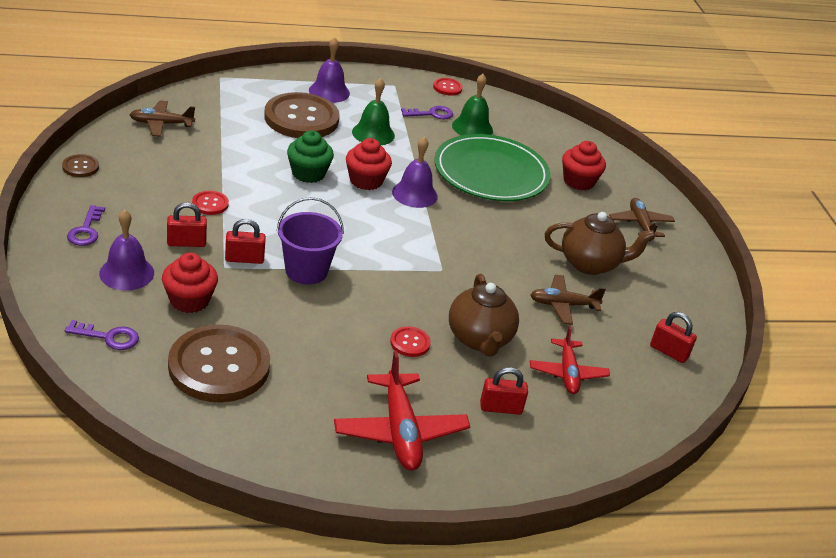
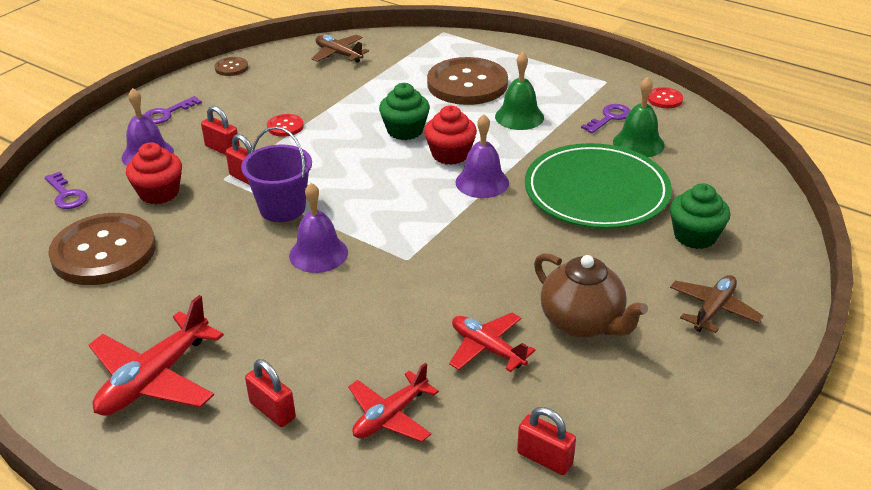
camera: 50 degrees right, 0 degrees up
(329, 92) = (528, 69): purple bell -> purple bell (318, 253)
(410, 343) = (279, 308): red button -> none
(431, 114) = (609, 118): purple key -> purple key turned 75 degrees counterclockwise
(479, 339) = (348, 338): brown teapot -> none
(563, 305) = (487, 348): brown plane -> red plane
(578, 181) = (695, 236): red cupcake -> green cupcake
(668, 352) = (544, 458): red padlock -> red padlock turned 45 degrees counterclockwise

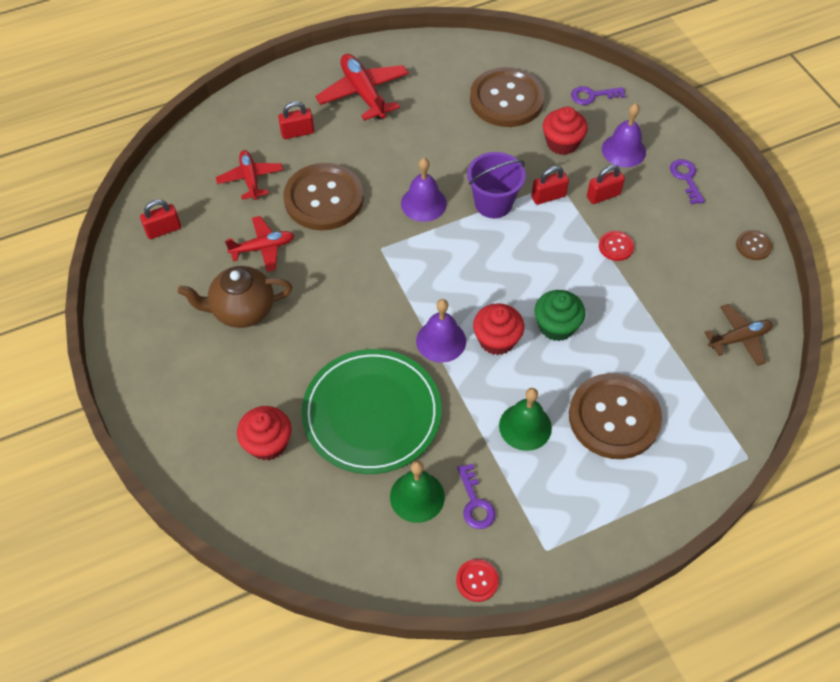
camera: 120 degrees right, 20 degrees up
(371, 332) = (324, 198): none -> brown button
(695, 236) = (268, 443): green cupcake -> red cupcake
(713, 310) = (190, 394): brown plane -> none

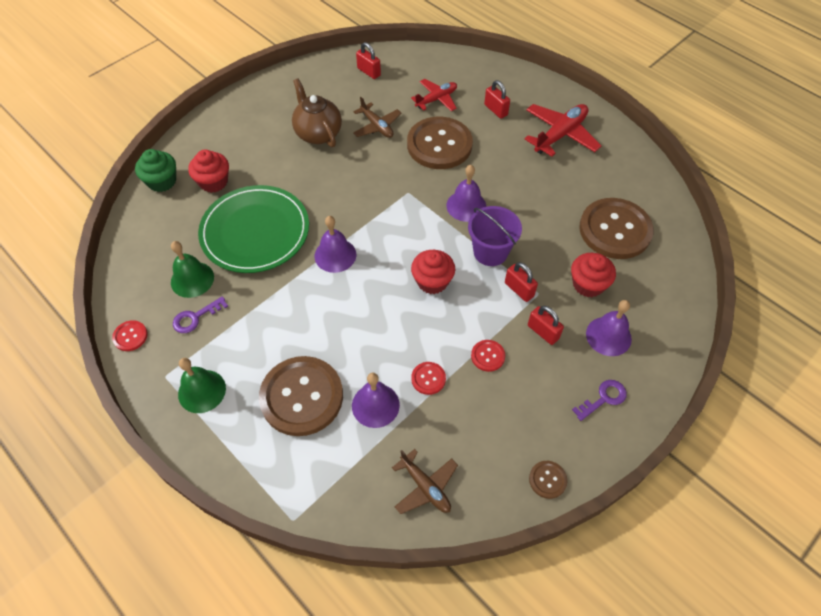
camera: 70 degrees right, 0 degrees up
(263, 248) = (377, 126): red plane -> brown plane
(496, 340) = (350, 292): red cupcake -> red cupcake (432, 281)
(525, 426) = (273, 333): green bell -> green bell (202, 391)
(556, 326) = (380, 331): green cupcake -> green cupcake (162, 181)
(592, 95) = (663, 294): purple key -> none
(626, 302) = (428, 378): none -> red button
(642, 354) = (375, 405): none -> purple bell

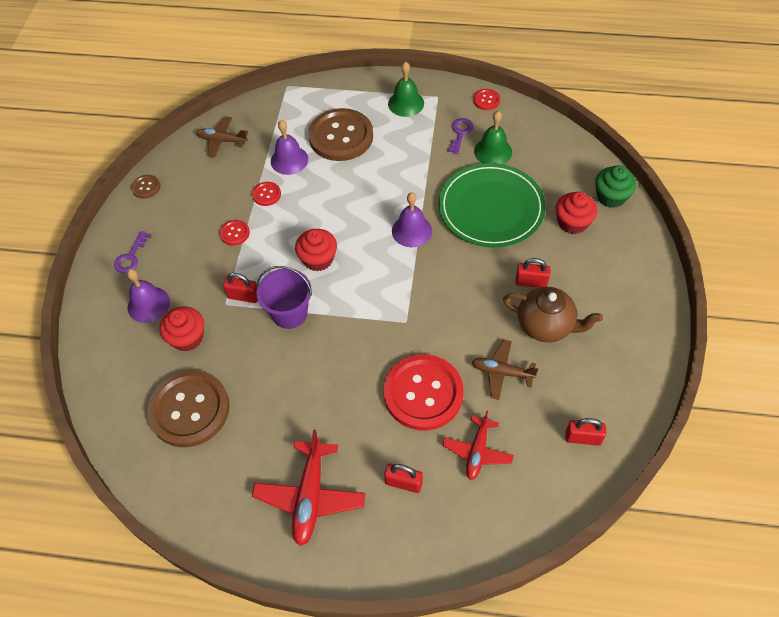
camera: 145 degrees right, 0 degrees up
(439, 145) = (423, 393): brown button -> red button
(466, 206) = (343, 343): purple bell -> none
(543, 332) = (203, 275): red padlock -> red padlock (531, 282)

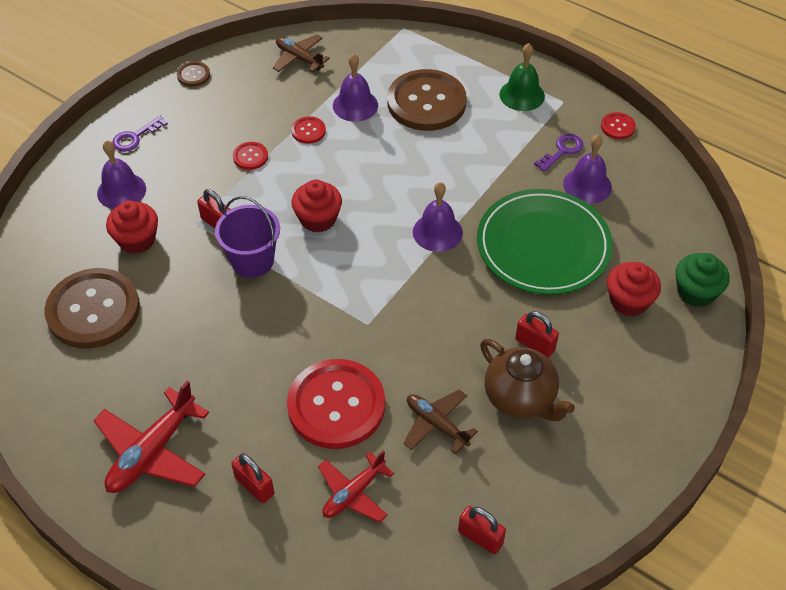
camera: 25 degrees right, 5 degrees down
(493, 151) = (587, 185): green bell -> purple bell

